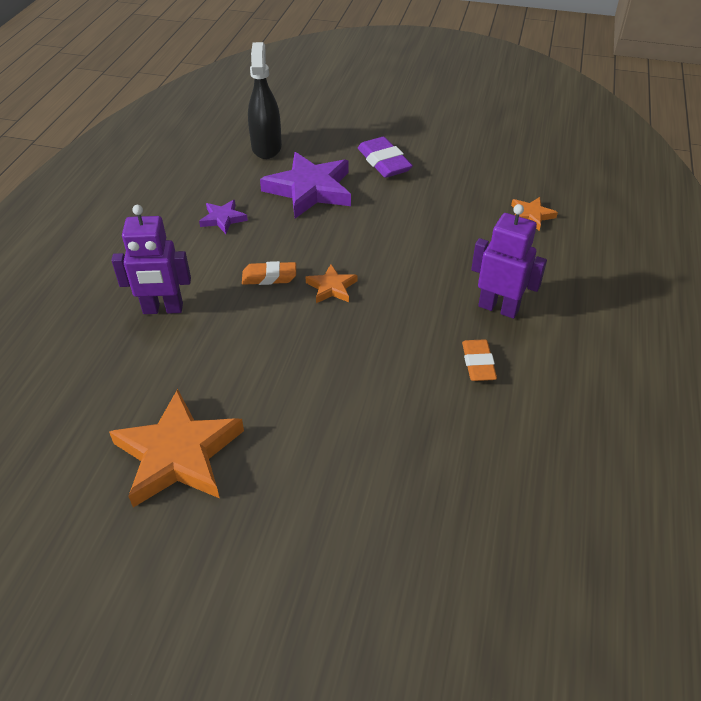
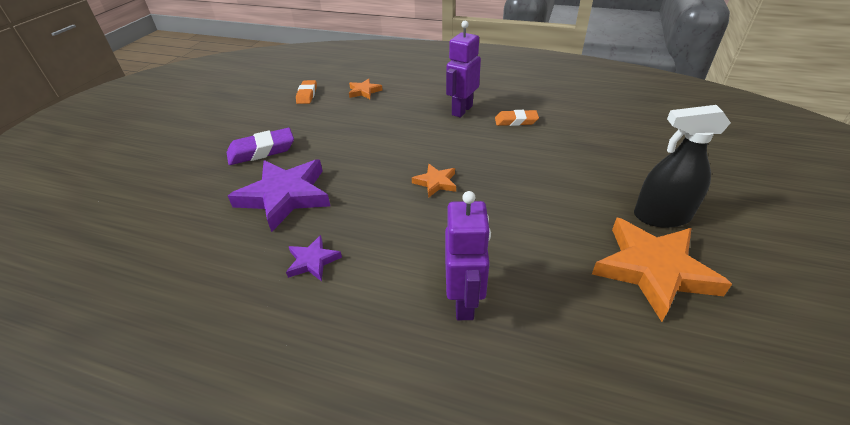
camera: 85 degrees left, 5 degrees down
(266, 147) = (184, 230): black spray bottle -> black spray bottle (661, 216)
(269, 277) = (418, 221): orange eraser -> orange eraser (307, 95)

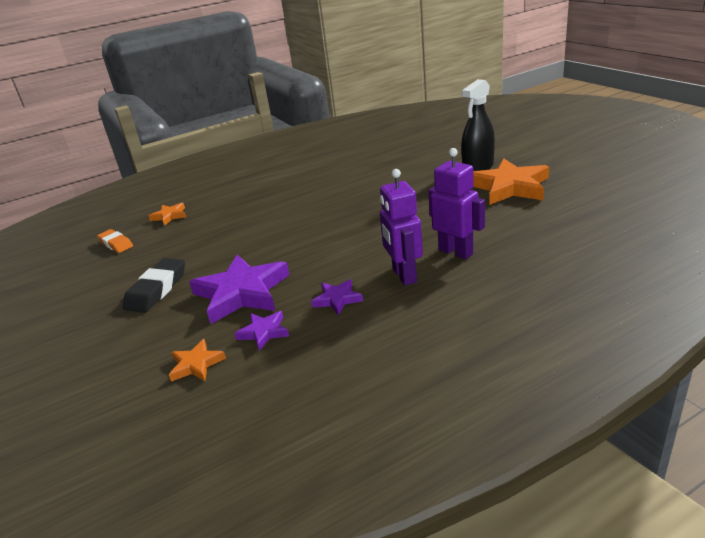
camera: 45 degrees left, 10 degrees down
(237, 245) = (264, 332): none -> purple star
(262, 151) = (157, 290): purple eraser -> black eraser
(435, 182) = (336, 224): orange star -> orange star (196, 364)
(461, 110) = (276, 186): purple robot -> purple robot (404, 275)
(516, 121) = (325, 173): orange eraser -> none

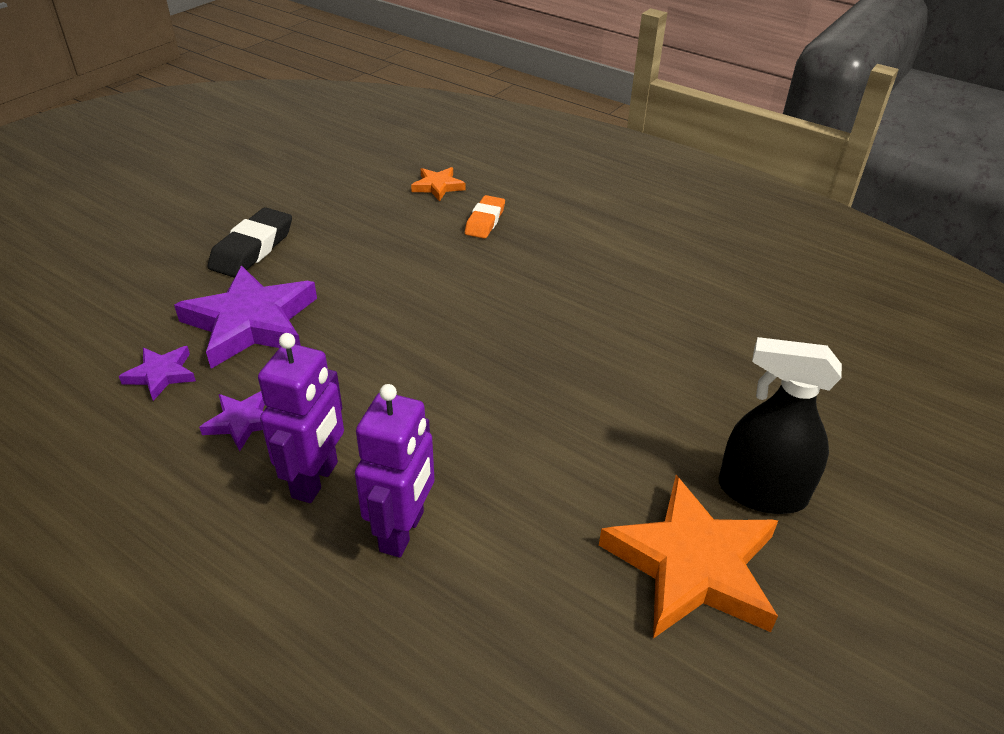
camera: 60 degrees right, 10 degrees up
(116, 244) = (354, 174): orange eraser -> orange eraser (485, 221)
(157, 290) = (252, 249): black eraser -> black eraser turned 60 degrees counterclockwise
(196, 364) = (97, 340): orange star -> none
(404, 275) = (316, 480): purple robot -> purple robot turned 150 degrees clockwise

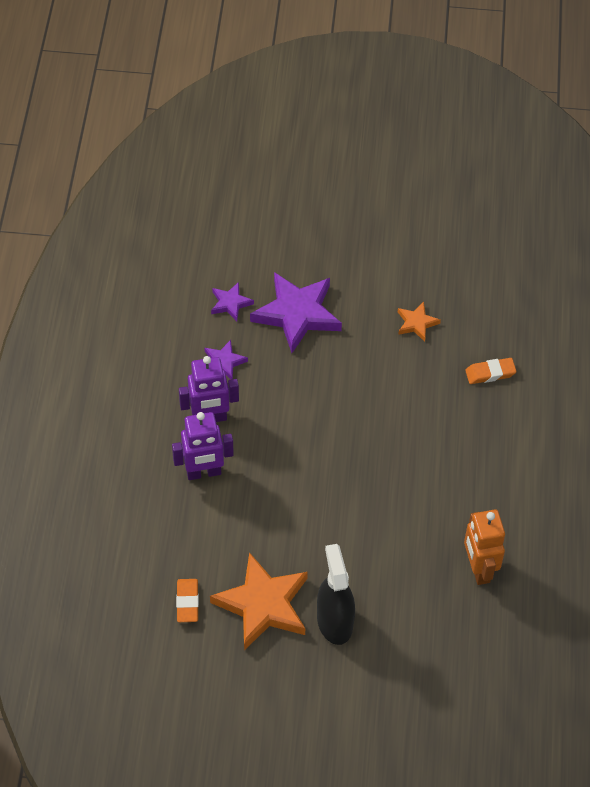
camera: 60 degrees right, 15 degrees up
(252, 249) = (362, 267): black eraser -> none
(438, 186) = (512, 323): orange star -> orange star (416, 323)
(635, 673) = (187, 602): none -> orange eraser
(741, 328) = (478, 569): none -> orange robot

